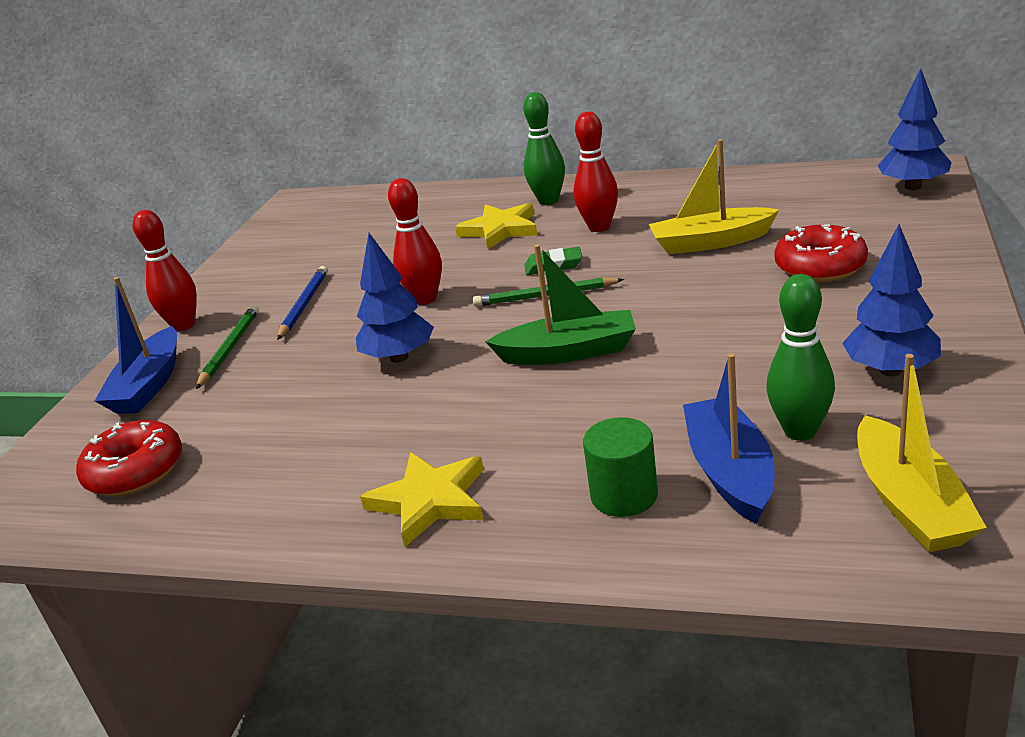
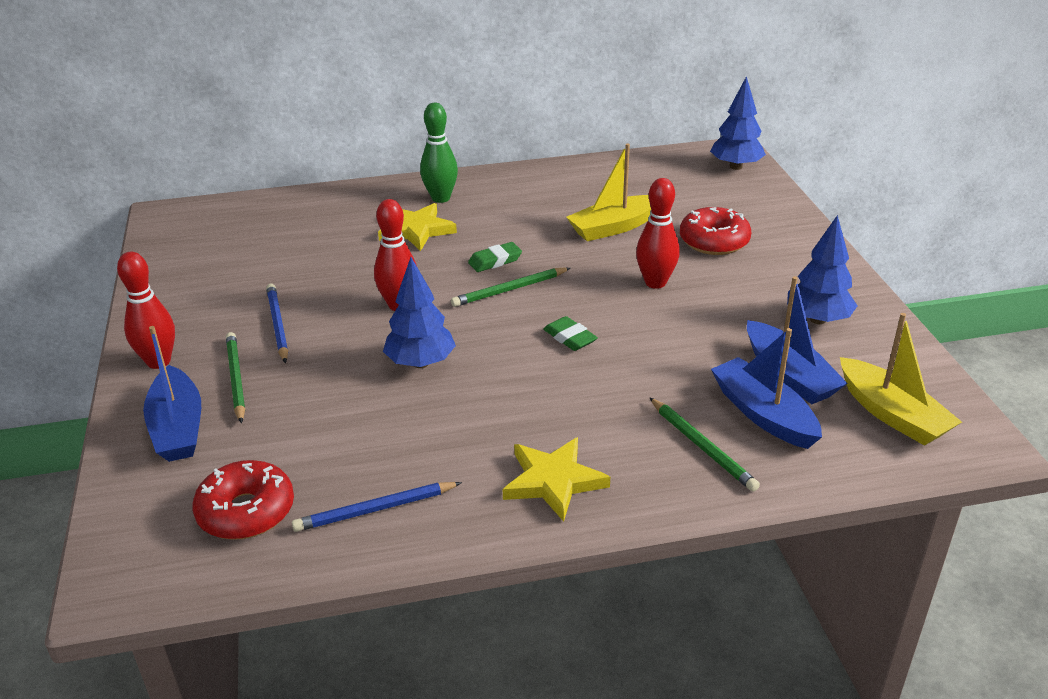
camera: 30 degrees left, 5 degrees up
(240, 493) = (375, 509): none -> blue pencil
(569, 352) = (570, 338): green boat -> green eraser
(599, 227) = (508, 221): red bowling pin -> red bowling pin (655, 283)
(624, 495) = (702, 446): green cylinder -> green pencil
(800, 431) = (789, 375): green bowling pin -> blue boat

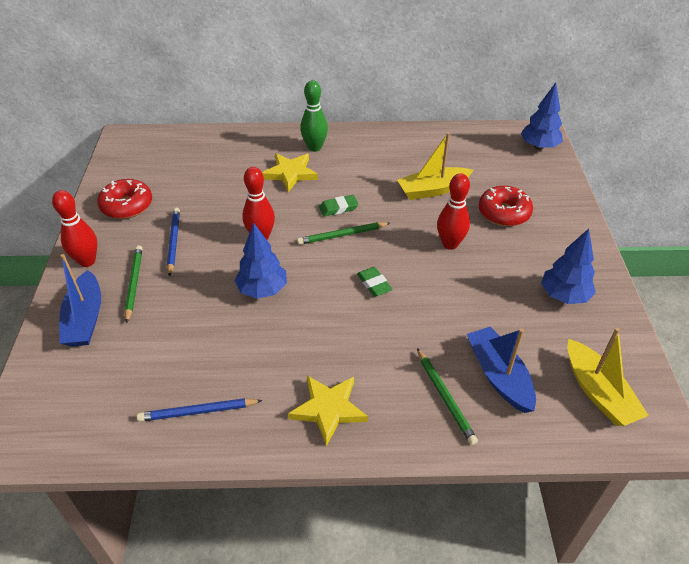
camera: 10 degrees right, 10 degrees up
(246, 511) = (111, 397): red donut -> red donut (127, 206)
(789, 375) = (528, 343): blue boat -> none

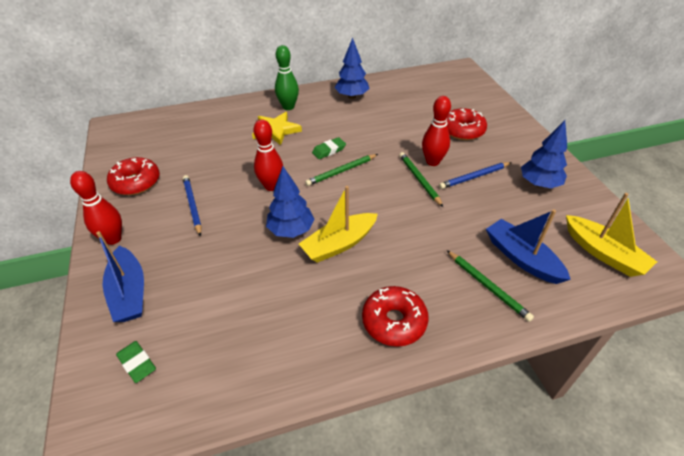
camera: 15 degrees left, 0 degrees up
(134, 284) = (167, 250): green pencil -> green pencil (419, 180)
(198, 411) = (274, 354): blue pencil -> blue pencil (474, 177)
(328, 409) = (394, 321): yellow star -> red donut
(374, 284) = (385, 205): green eraser -> green eraser (137, 363)
(432, 190) = (399, 123): yellow boat -> yellow boat (339, 244)
(539, 146) = (465, 78): blue tree -> blue tree (352, 96)

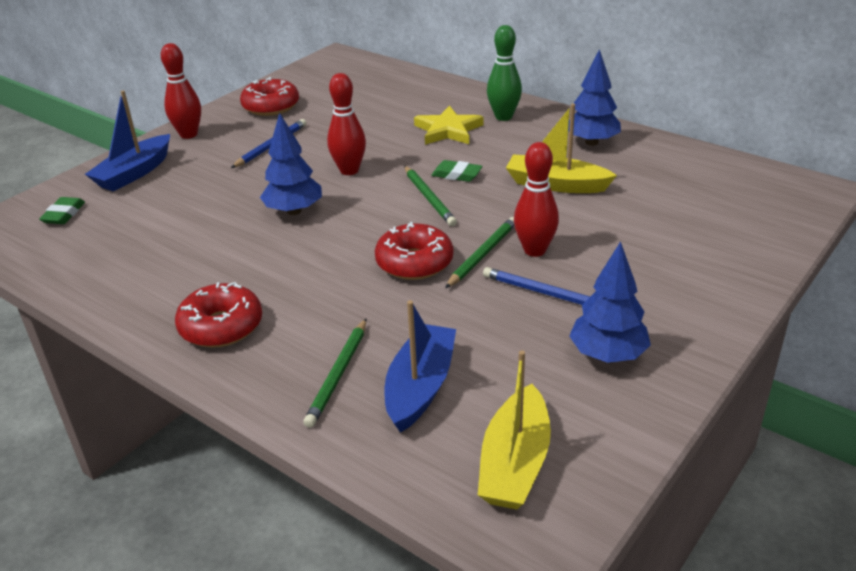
camera: 55 degrees right, 10 degrees down
(339, 244) = (303, 247): yellow boat -> yellow boat (556, 184)
(341, 171) = (429, 198): green pencil -> green pencil turned 135 degrees counterclockwise
(462, 130) = (644, 248): red donut -> red donut (414, 262)

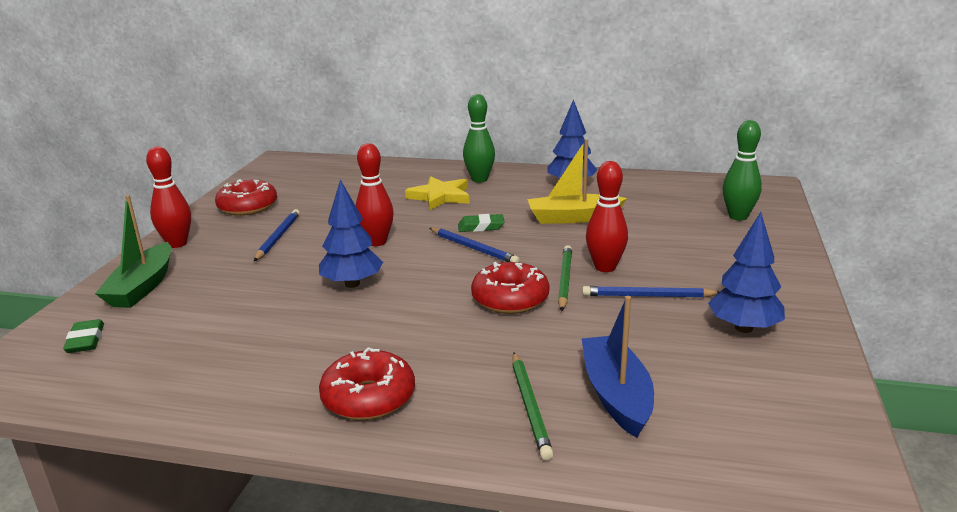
camera: 25 degrees left, 10 degrees down
(134, 173) = (142, 287): blue boat -> green boat
(429, 198) = (473, 248): green pencil -> blue pencil
(515, 463) = (760, 431): yellow boat -> none
(737, 223) = (738, 216): none -> green bowling pin

